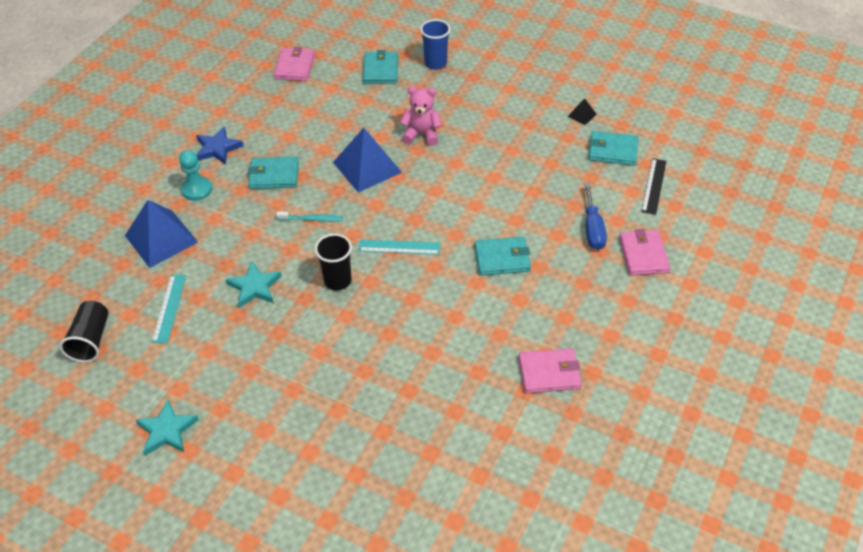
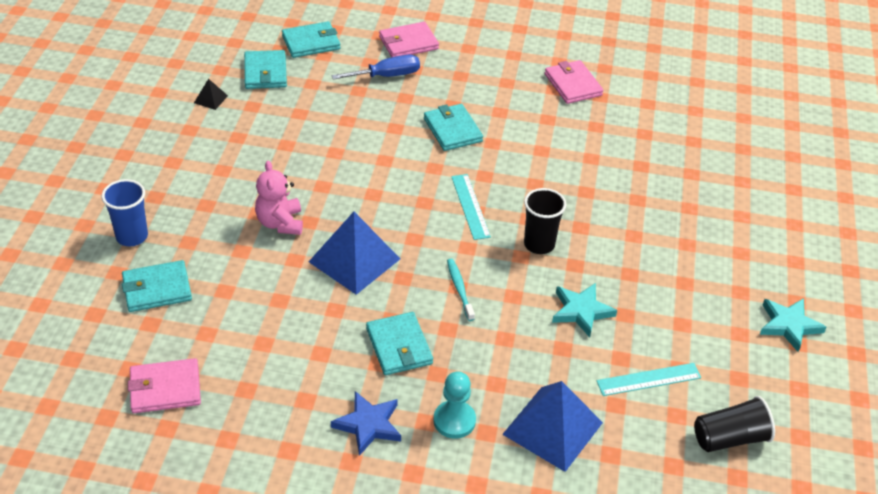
camera: 110 degrees left, 5 degrees down
(654, 186) = (311, 42): black ruler -> turquoise wallet

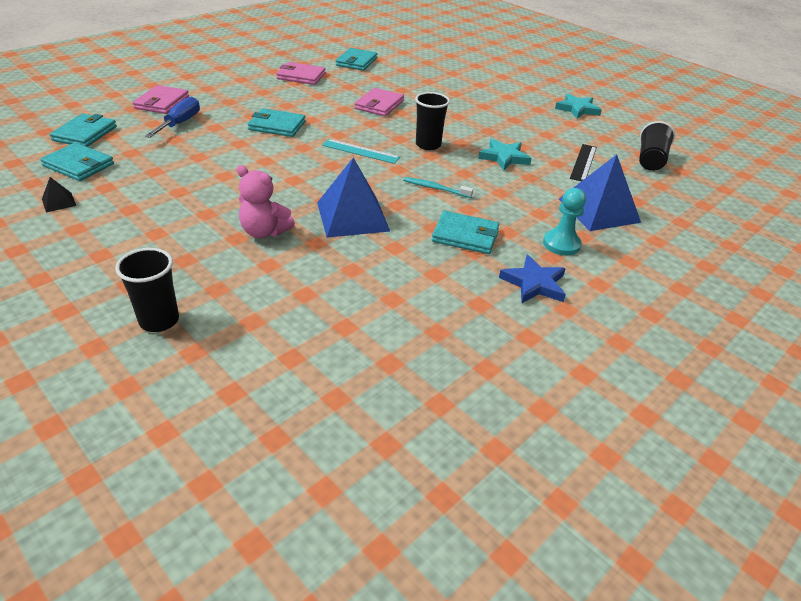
camera: 55 degrees left, 5 degrees down
(132, 236) = (159, 320): blue cup -> black cup
(157, 289) = (251, 334): turquoise wallet -> turquoise wallet (356, 62)
(165, 388) = (388, 383): pink wallet -> pink wallet (379, 105)
(649, 379) = (583, 162): turquoise ruler -> black ruler

